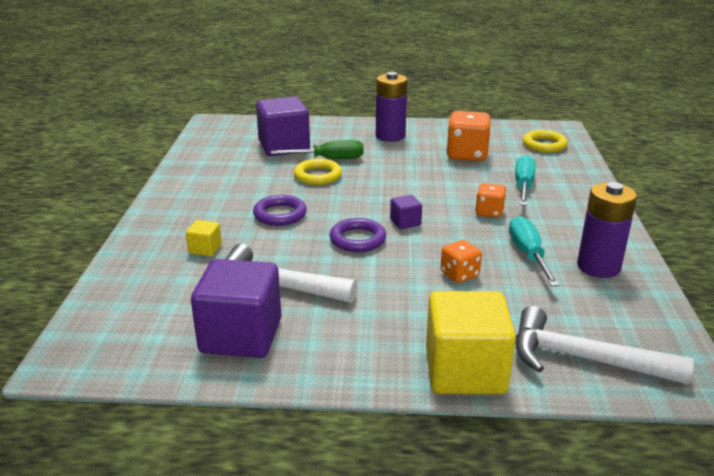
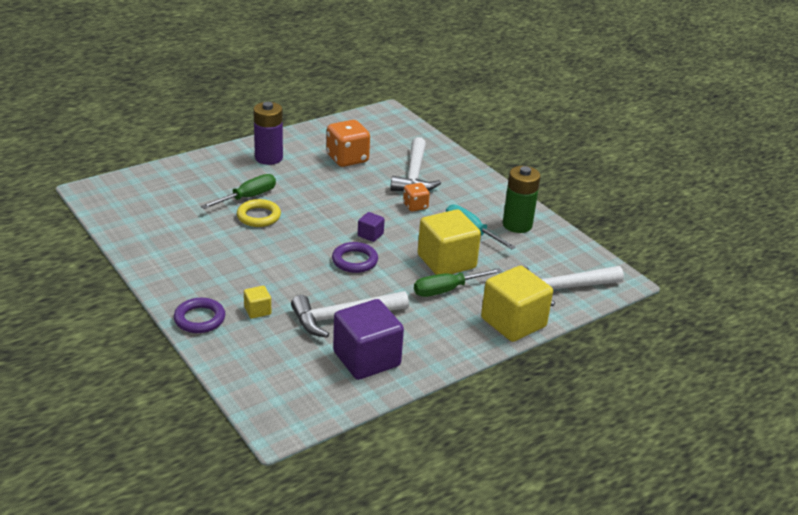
camera: 40 degrees left, 5 degrees up
(280, 214) = (274, 261): purple ring -> purple ring (199, 319)
(284, 147) = (193, 197): purple cube -> none
(422, 302) = (446, 290): none -> green screwdriver
(459, 274) = (446, 261): orange dice -> yellow cube
(523, 185) = (414, 175): turquoise screwdriver -> white hammer
(544, 145) = (391, 131): yellow ring -> none
(598, 267) = (517, 225): purple battery -> green battery

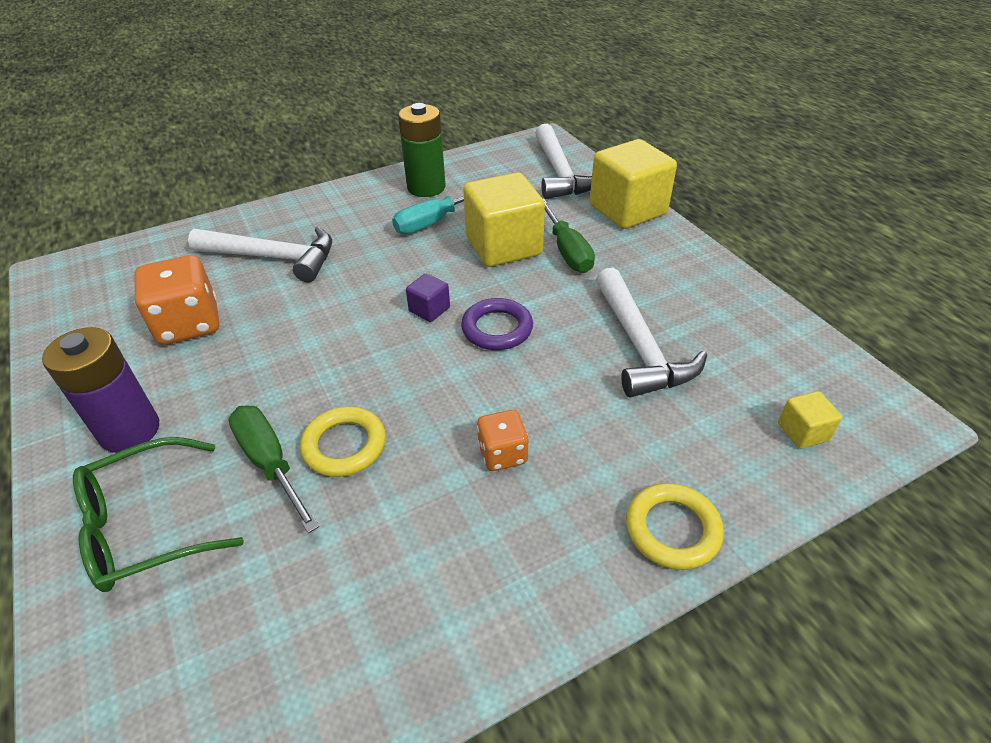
camera: 80 degrees left, 10 degrees up
(199, 319) = (672, 529): purple ring -> yellow ring
(214, 173) = (146, 526): none -> green glasses
(257, 310) = (636, 445): yellow cube -> yellow cube (803, 432)
(366, 359) = (727, 327): purple cube -> none
(415, 206) = (360, 262): orange dice -> orange dice (502, 454)

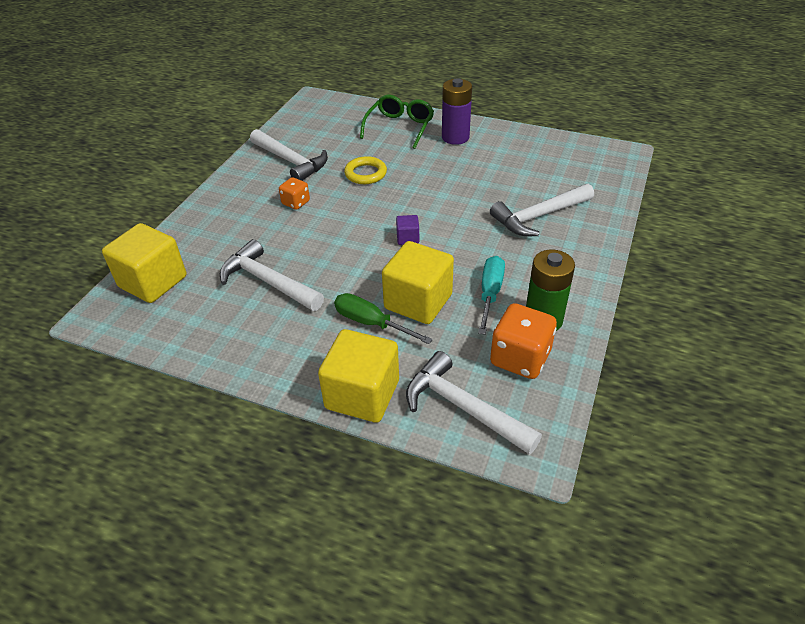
camera: 140 degrees right, 0 degrees up
(189, 324) = (511, 171): orange dice -> orange dice (520, 358)
(270, 462) = (386, 156): green screwdriver -> none
(418, 574) = (290, 161): none -> white hammer
(497, 328) = (358, 248): purple ring -> none
(672, 529) = (202, 215): yellow ring -> none
(803, 432) = (153, 282): yellow cube -> yellow cube, size x2.22

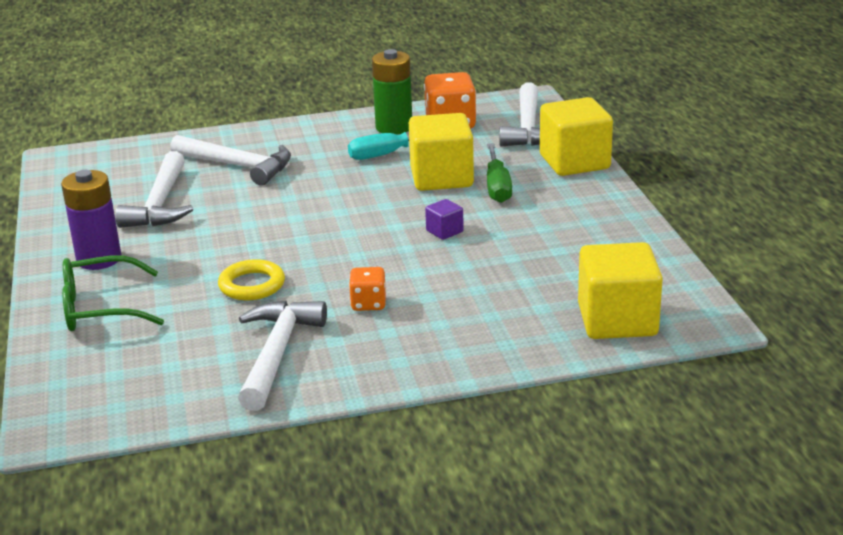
camera: 125 degrees left, 15 degrees down
(268, 282) = (519, 255): white hammer -> white hammer (160, 203)
(407, 238) = (354, 214): purple cube -> purple cube (444, 231)

